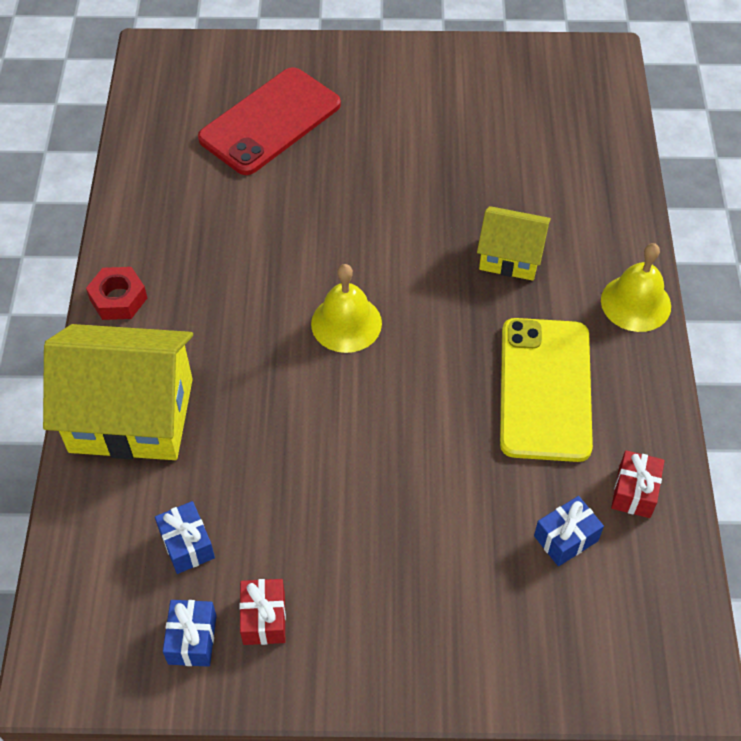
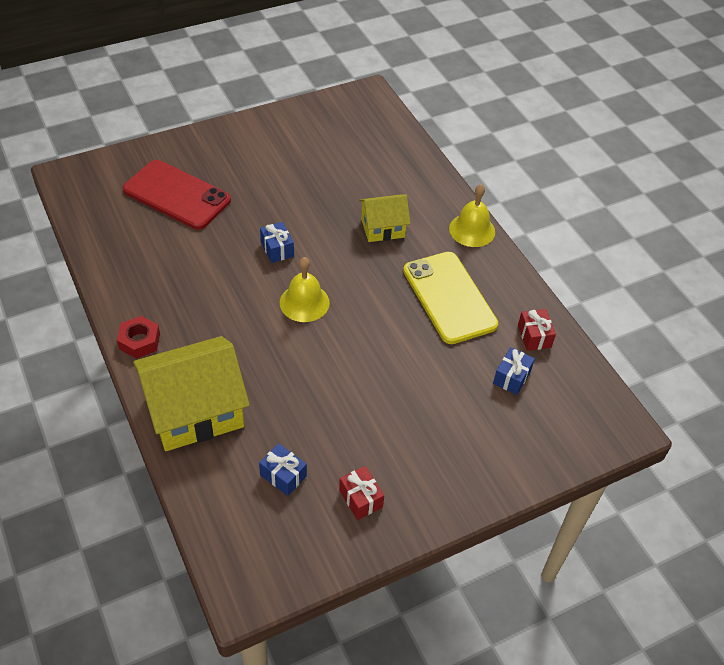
camera: 30 degrees left, 5 degrees down
(192, 639) = (322, 531): blue gift -> blue gift (277, 249)
(270, 122) = (177, 195): red phone -> red phone turned 75 degrees counterclockwise

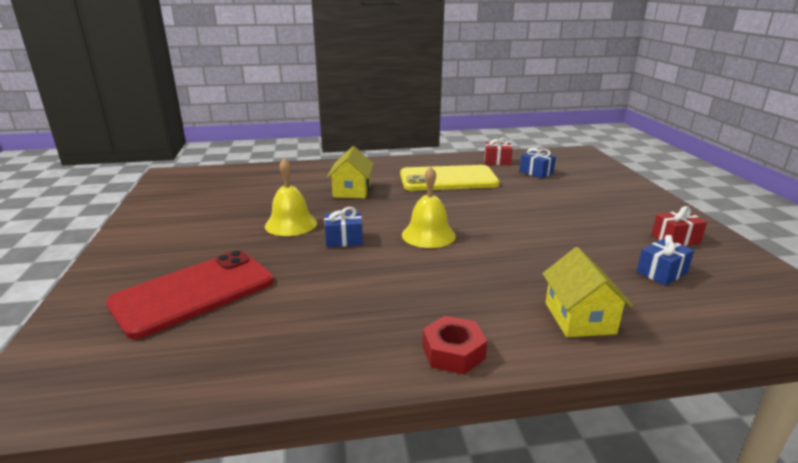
camera: 70 degrees left, 25 degrees down
(195, 411) = (579, 318): yellow house -> yellow house, size x0.55
(472, 230) = (378, 163): yellow bell -> yellow bell (291, 224)

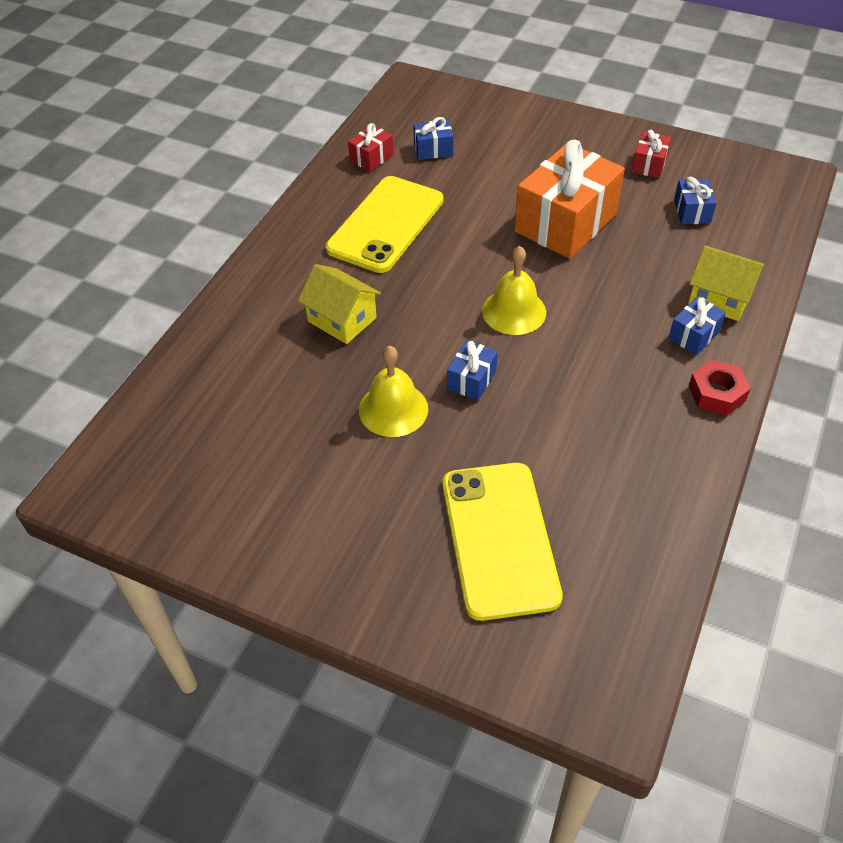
camera: 55 degrees left, 25 degrees up
(194, 292) = (499, 539): red phone -> yellow phone
(511, 317) = (693, 335): none -> blue gift
(547, 227) = (565, 223): none -> orange gift

